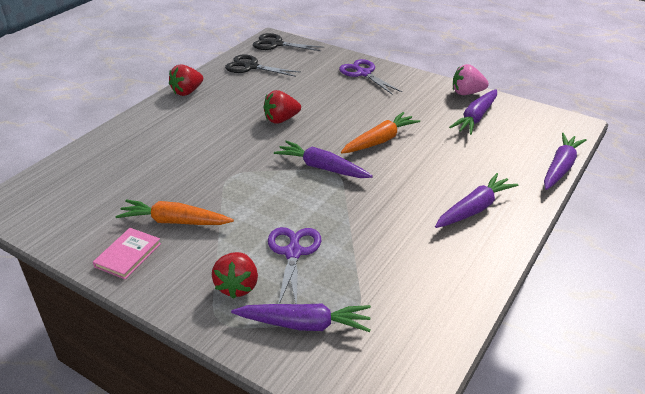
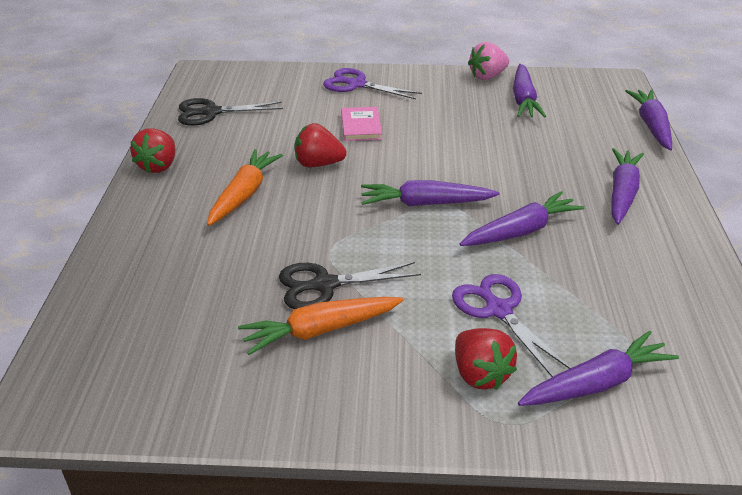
camera: 30 degrees left, 0 degrees up
(128, 255) = (305, 396): pink book -> pink book (361, 126)
(276, 44) = (214, 77): black scissors -> black scissors (325, 285)
(281, 120) = (318, 164): red strawberry -> red strawberry turned 60 degrees clockwise
(367, 208) = (521, 231): none -> purple carrot
(380, 140) = (455, 153): orange carrot -> orange carrot (244, 194)

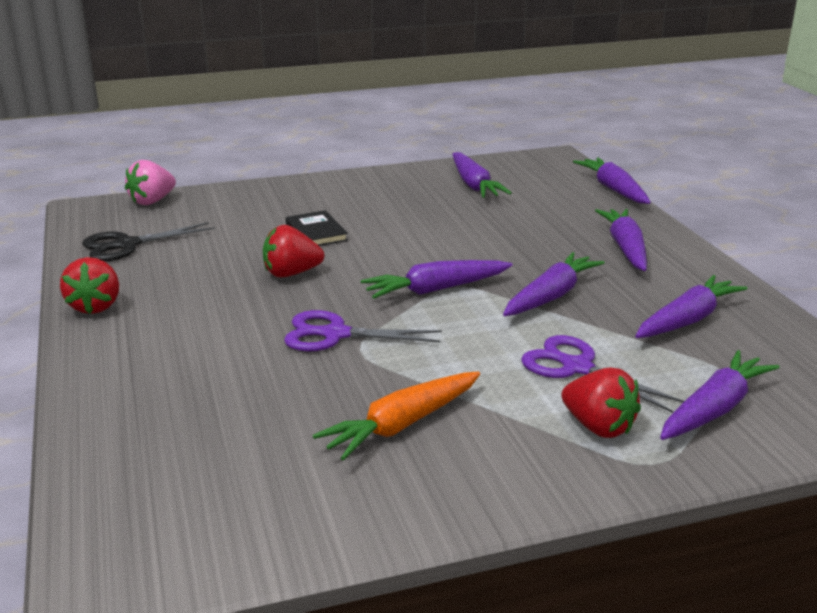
camera: 20 degrees left, 10 degrees down
(244, 194) = (223, 316): orange carrot -> none
(325, 285) = (377, 382): black scissors -> none
(357, 84) = (284, 196): purple scissors -> purple scissors (335, 334)
(361, 126) = (316, 232): pink book -> black book
(487, 76) = (422, 170): pink strawberry -> pink strawberry (152, 201)
(632, 283) = (687, 320): none -> purple carrot

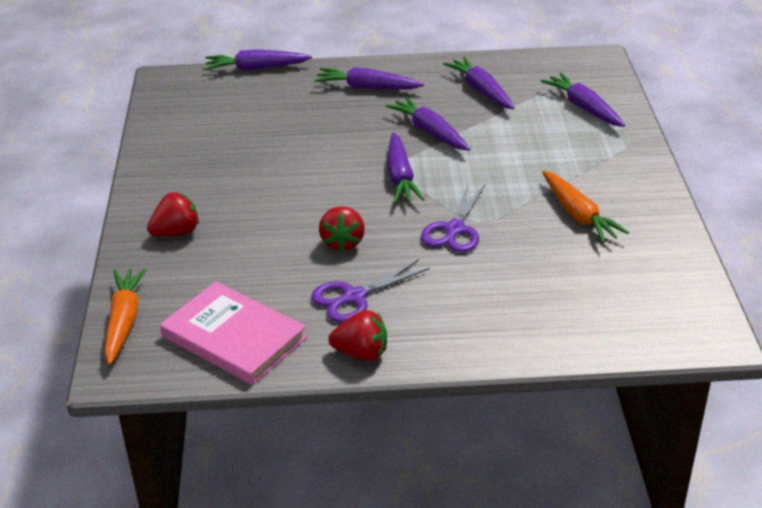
camera: 75 degrees left, 10 degrees up
(127, 245) = (233, 337): black scissors -> pink book
(152, 201) = (124, 321): pink strawberry -> orange carrot
(316, 232) = (264, 223): black book -> none
(474, 185) = (205, 129): purple carrot -> none
(577, 367) = (528, 141): purple scissors -> purple scissors (354, 297)
(598, 427) = (594, 147): red strawberry -> red strawberry (176, 232)

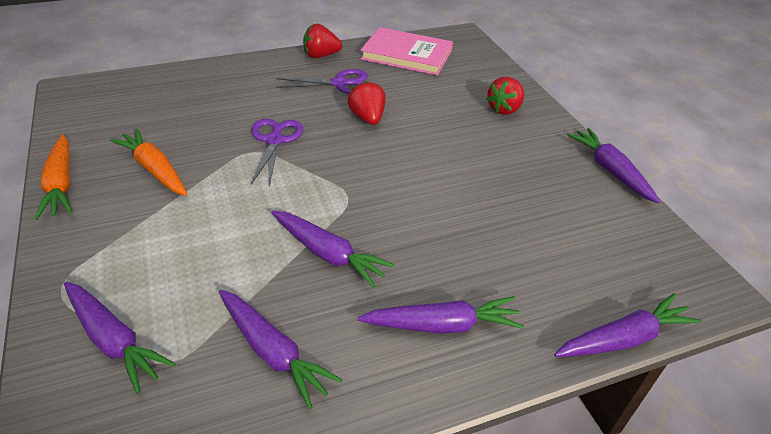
camera: 160 degrees right, 5 degrees up
(124, 321) = (482, 55): orange carrot -> orange carrot (61, 184)
(354, 297) = (340, 83): purple scissors -> purple scissors turned 45 degrees clockwise
(400, 177) = (341, 186): purple carrot -> purple carrot (610, 170)

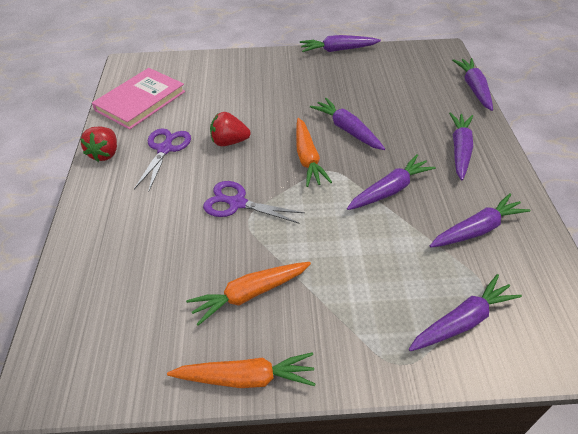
camera: 70 degrees left, 5 degrees up
(362, 177) = (307, 158): none -> orange carrot
(432, 202) = (347, 130): none -> purple carrot
(504, 109) = (251, 71): red strawberry -> none

